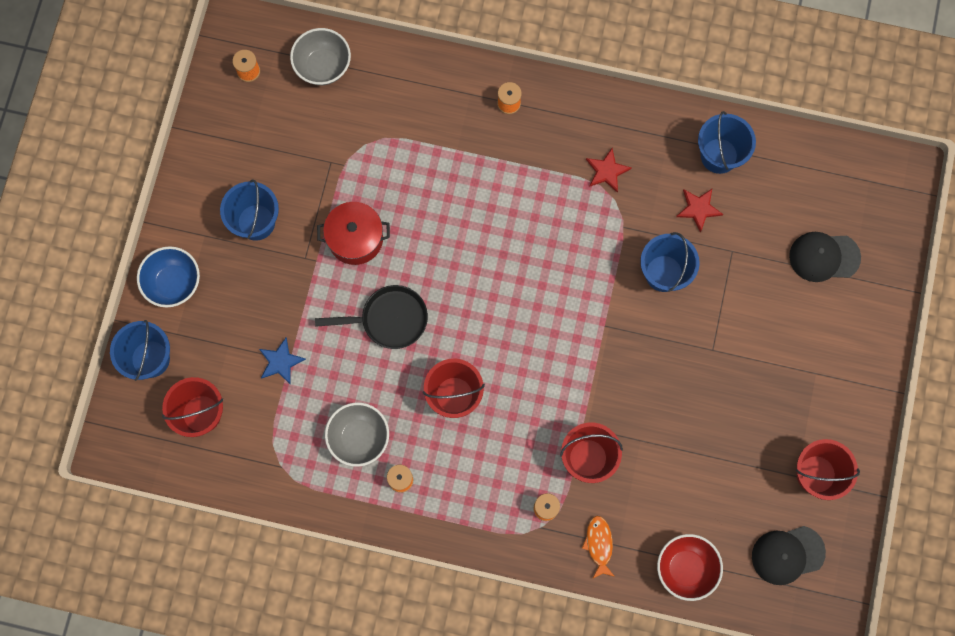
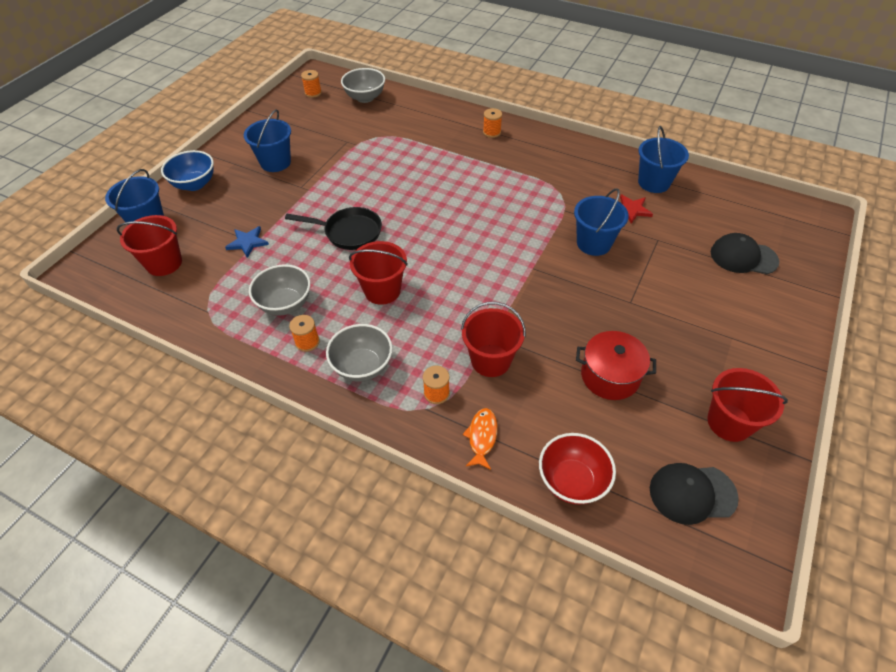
camera: 15 degrees right, 25 degrees down
(355, 238) = (345, 182): red pot -> red pot (610, 376)
(466, 495) = (362, 366): none -> grey bowl
(607, 171) = (558, 177): red star -> none

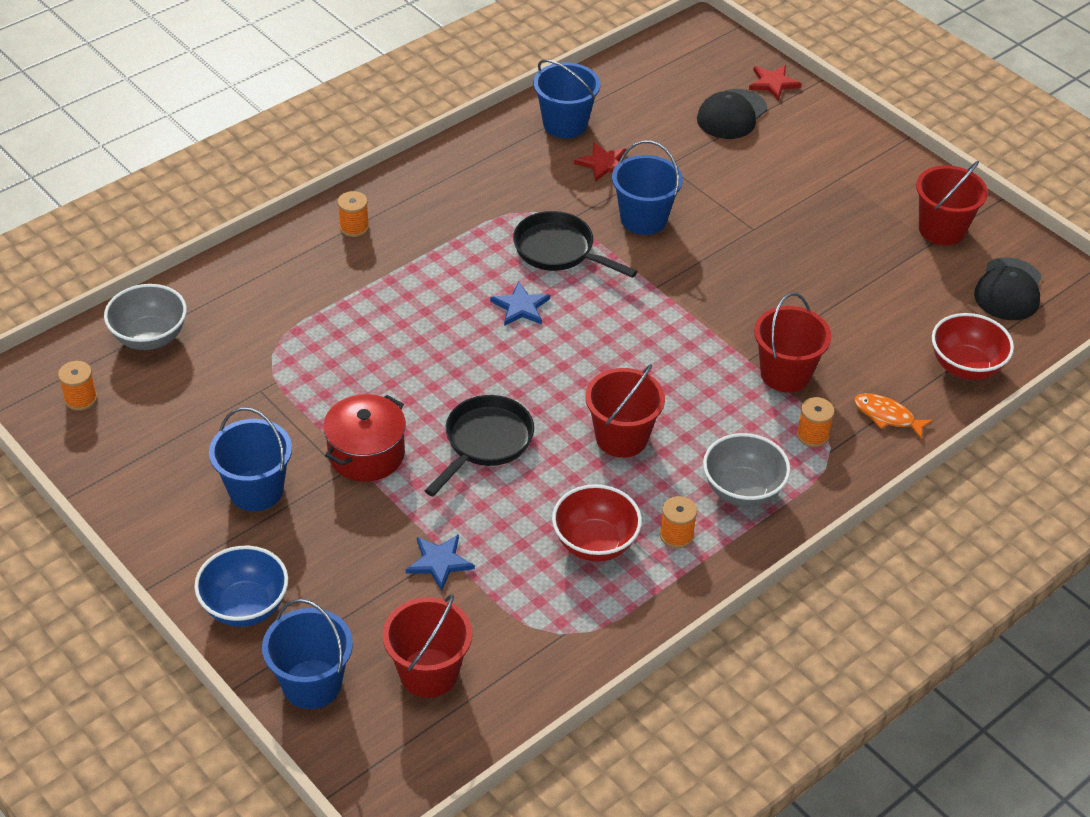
camera: 70 degrees left, 5 degrees down
(285, 304) = (595, 543): grey bowl -> red bowl
(471, 213) = (520, 307): none -> blue star
(533, 214) = (558, 250): none -> black pan
(610, 376) = (850, 288): red pot -> red pot (366, 454)
(802, 270) = (773, 83): none -> red star

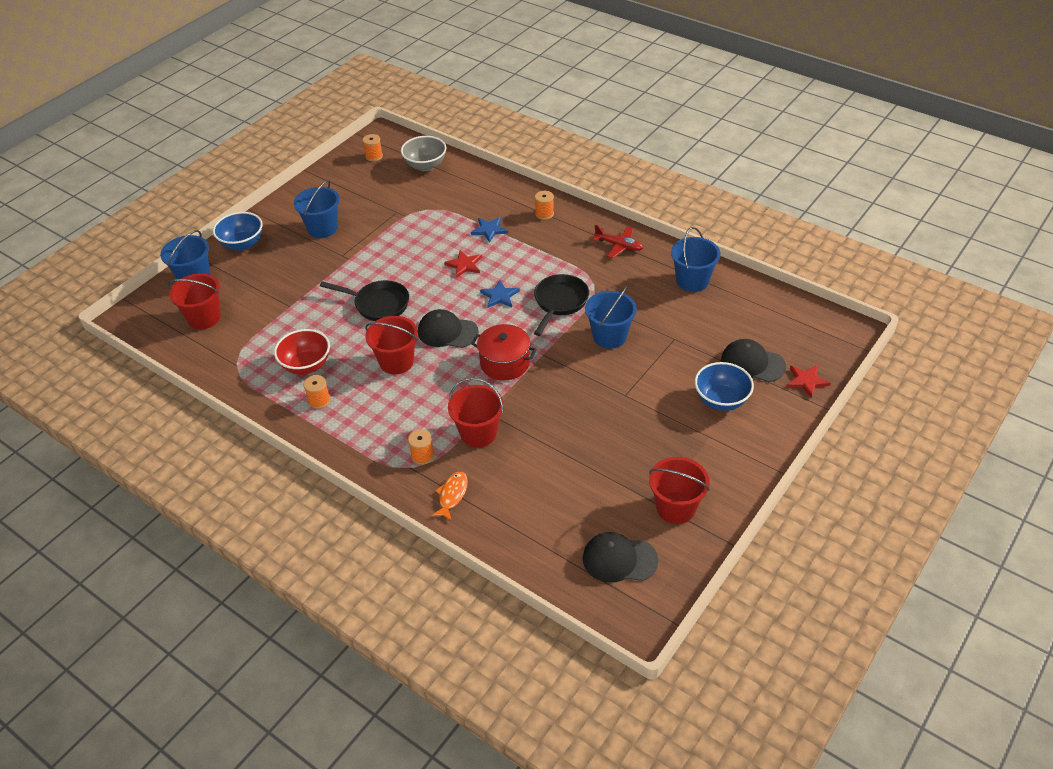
camera: 80 degrees right, 0 degrees up
(366, 454) = (358, 260): red pot -> red pot (504, 363)
(439, 562) = (282, 305): blue star -> blue star (489, 230)
(463, 171) = (619, 246): none -> red plane
(577, 374) = (447, 332): none -> black cap
(603, 164) = (659, 307): red star -> red star (464, 265)
(742, 490) = (363, 426): grey bowl -> none
(785, 154) = (721, 400): none -> blue bowl
(965, 367) = (519, 538): red bowl -> none

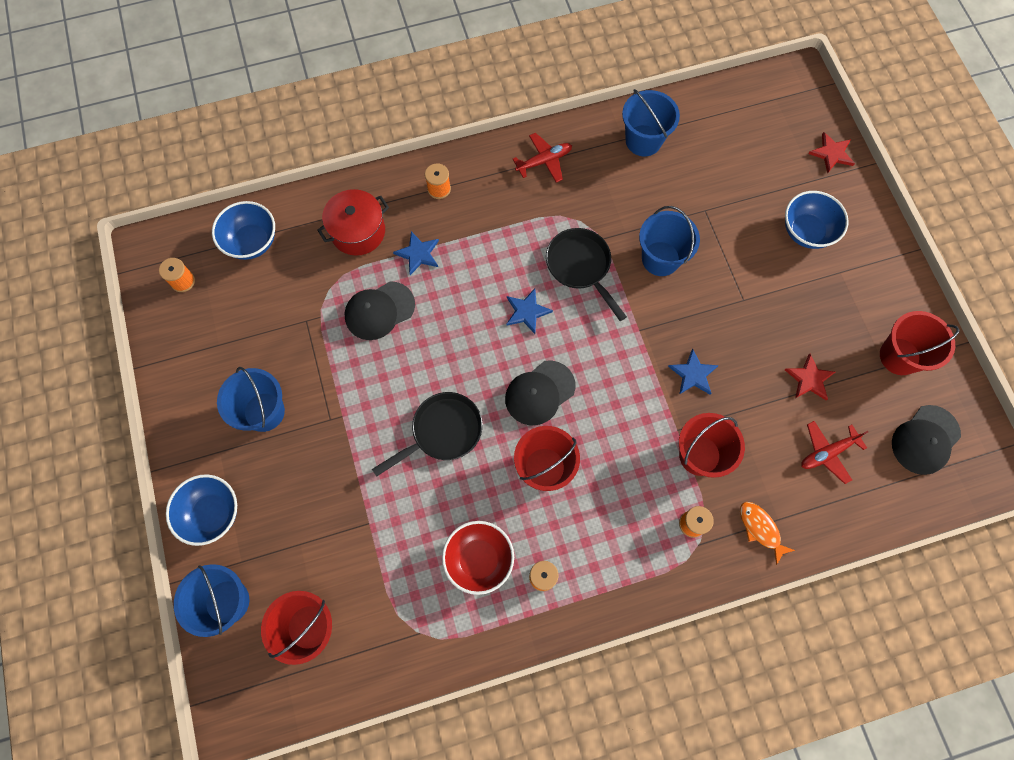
camera: 55 degrees left, 25 degrees up
(425, 166) = (252, 242): grey bowl -> blue bowl
(464, 265) = (452, 312): red star -> red star (809, 379)
(504, 363) = (625, 370): red pot -> red pot (358, 231)
(537, 398) = (693, 374): none -> blue star
(549, 504) = (827, 453): none -> red plane
(752, 363) = (781, 175): black cap -> black cap (379, 311)

